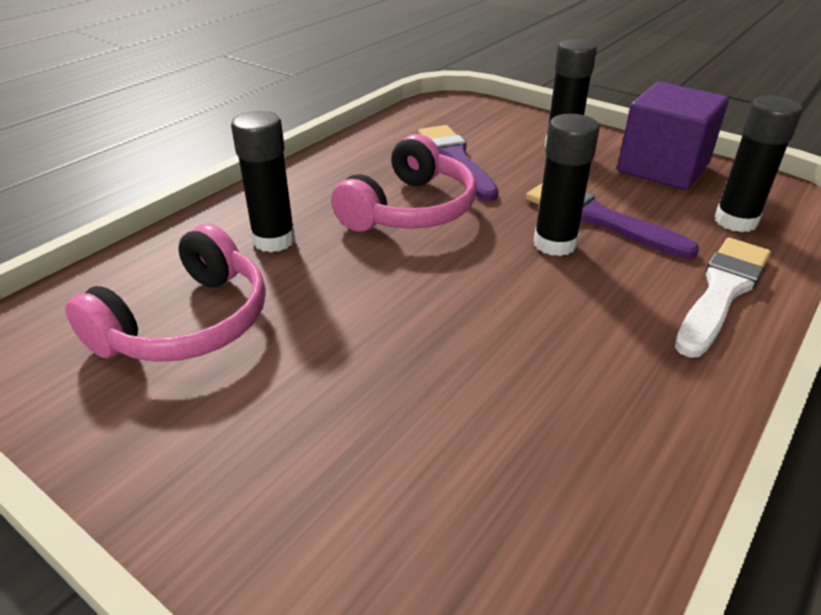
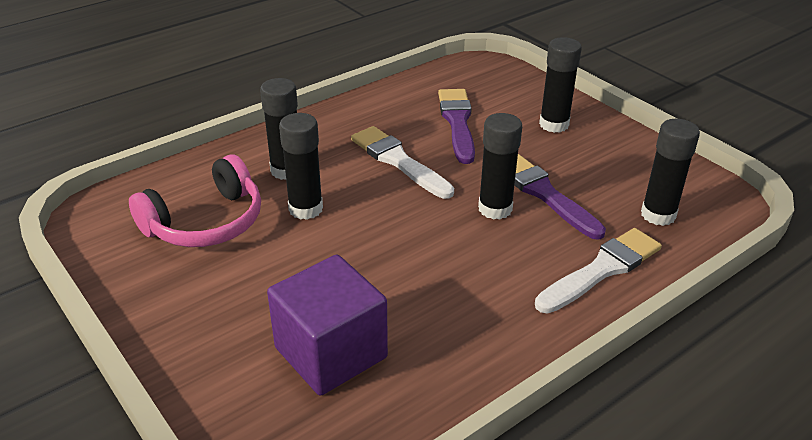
camera: 15 degrees right, 0 degrees up
(320, 282) = (305, 209): none -> black glue stick
(410, 209) = (398, 161): pink headphones -> white brush
(662, 168) = (630, 157): purple cube -> purple cube (331, 352)

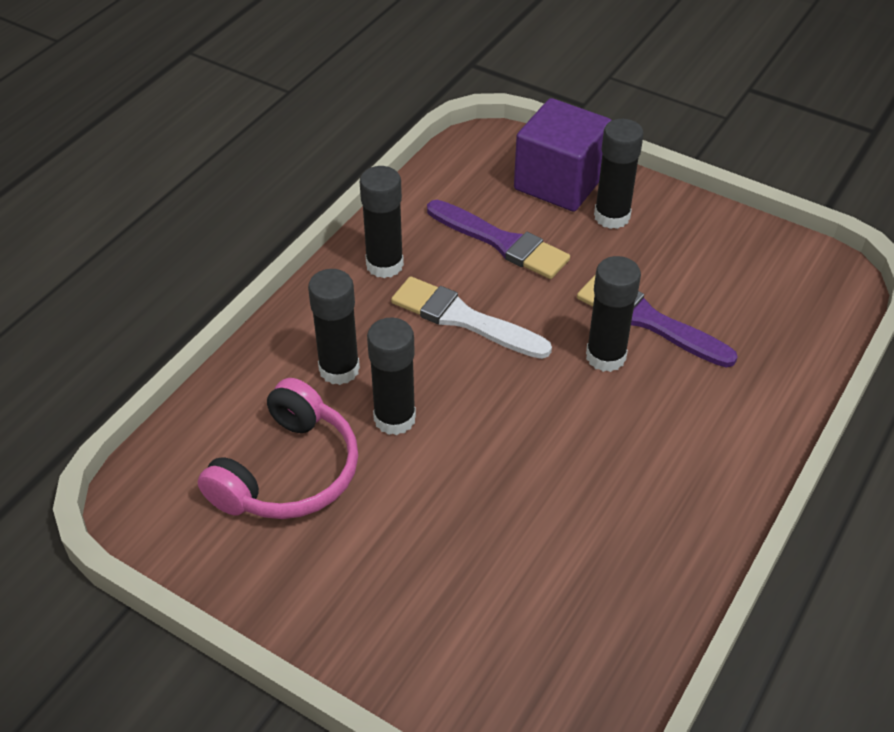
camera: 20 degrees left, 10 degrees up
(331, 352) = (530, 597): purple cube -> purple cube (559, 182)
(457, 122) = (501, 242): purple brush -> purple brush turned 150 degrees clockwise
(601, 270) = (752, 405): white brush -> none
(658, 215) = (777, 315): black glue stick -> black glue stick (384, 265)

